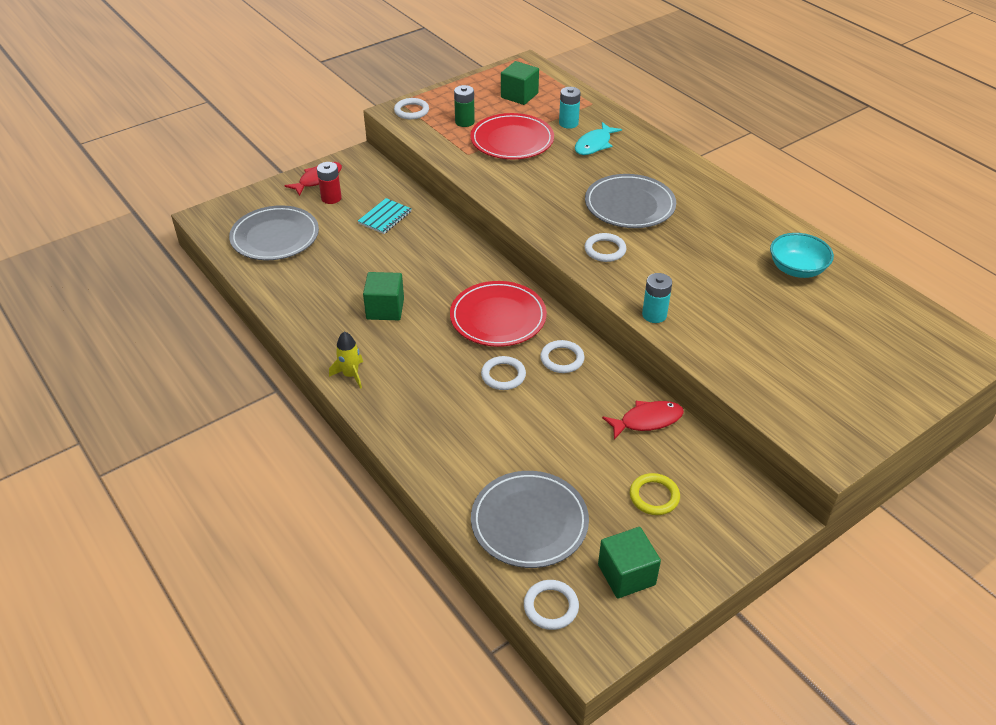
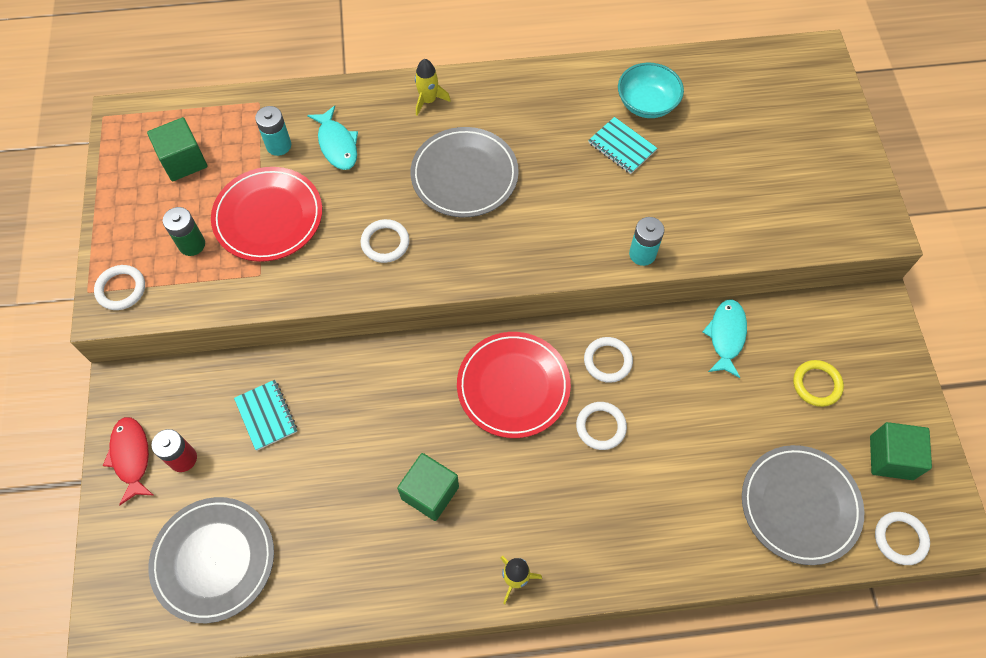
camera: 60 degrees left, 20 degrees up
(605, 250) = (521, 239): white ring -> white ring (385, 243)
(647, 420) = (726, 336): red fish -> turquoise fish
(673, 167) = (428, 100): none -> yellow rocket
(740, 270) = (622, 147): none -> turquoise notebook

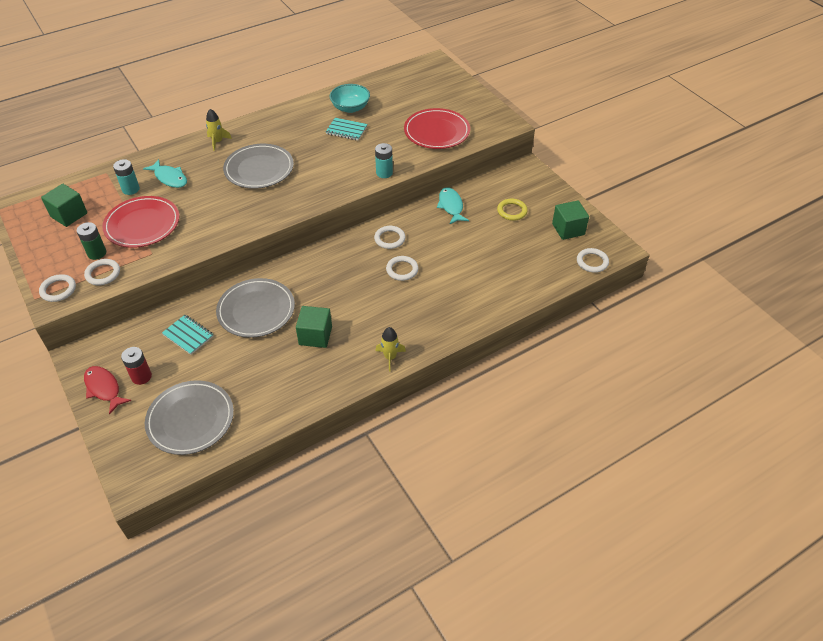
camera: 25 degrees left, 15 degrees down
(385, 243) = (226, 214): white ring -> white ring (103, 274)
(513, 386) = (340, 269): red plate -> red plate (437, 132)
(799, 505) = (532, 266): grey plate -> grey plate (256, 310)

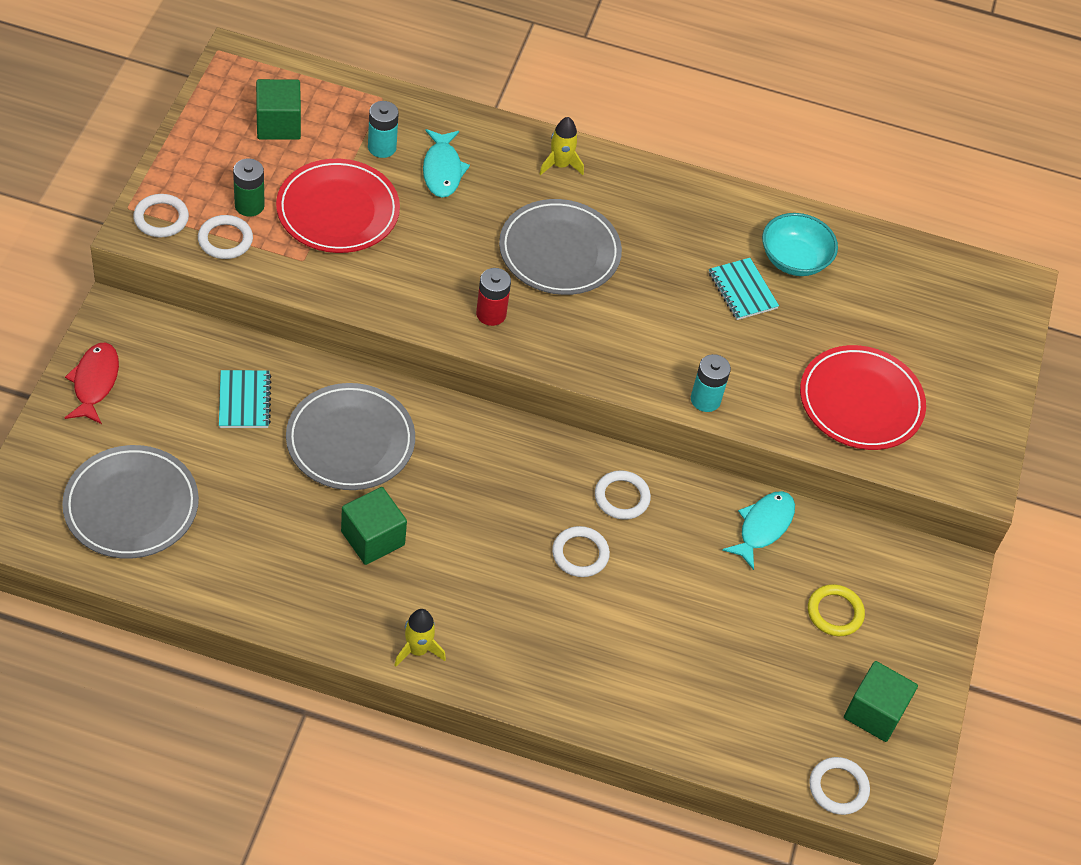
camera: 40 degrees right, 5 degrees up
(141, 376) = (144, 405): red battery -> red battery (491, 314)

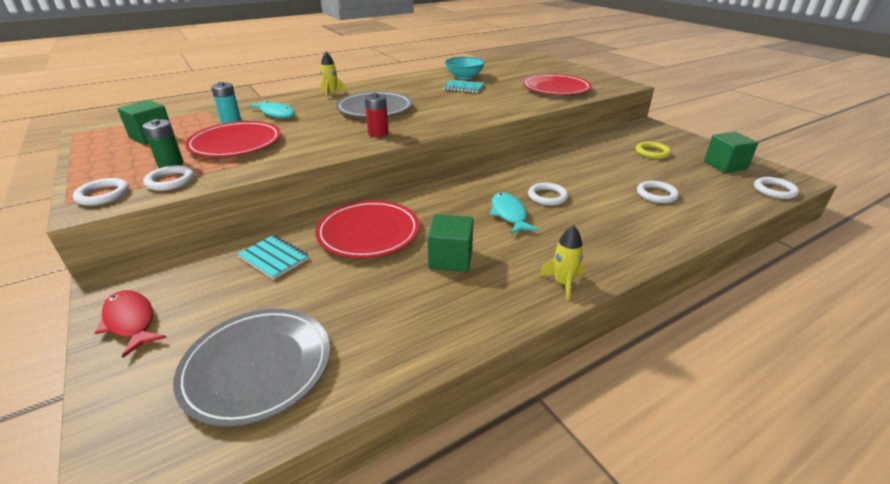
camera: 40 degrees left, 20 degrees down
(350, 441) = (368, 233): grey plate -> red plate
(622, 497) = (524, 172): white ring -> white ring (656, 194)
(705, 400) = (511, 111): turquoise battery -> none
(763, 527) = (583, 149): turquoise fish -> turquoise fish (509, 214)

